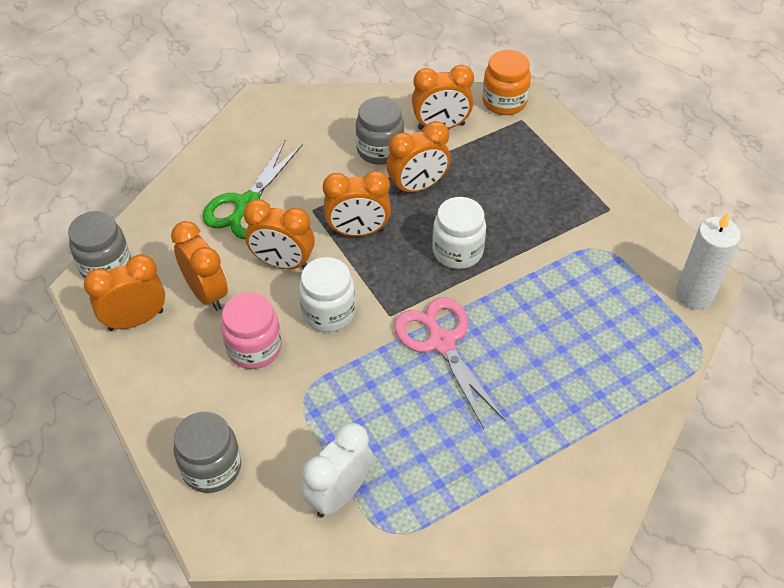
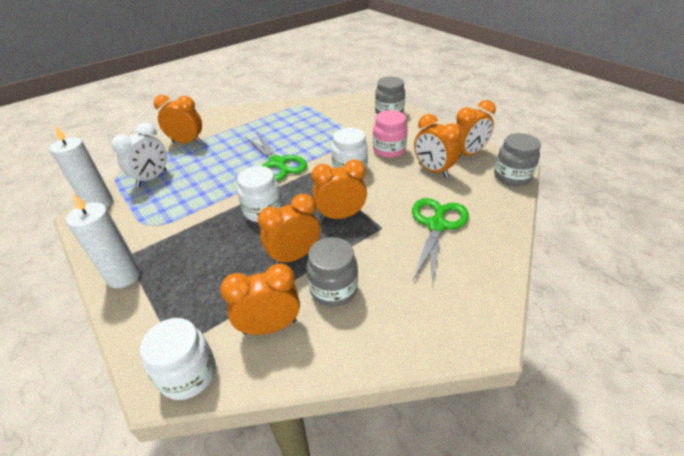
camera: 175 degrees right, 10 degrees down
(283, 263) = (390, 191): orange clock -> orange clock (187, 142)
(339, 494) = (327, 112): white clock -> white clock (152, 178)
(441, 342) = (277, 163): pink scissors -> green scissors
(504, 102) = (188, 374): orange jar -> white jar
(600, 186) = (124, 276): none -> white candle

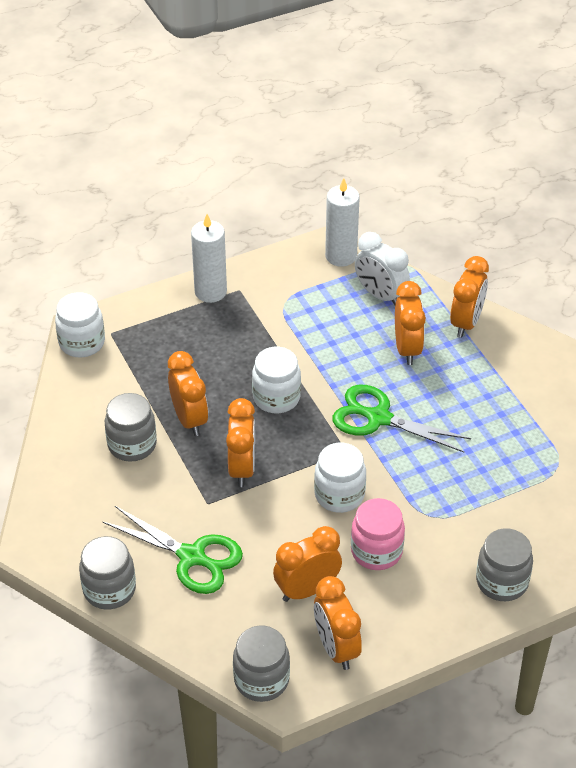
camera: 100 degrees right, 5 degrees up
(270, 326) = (107, 394): orange clock -> orange clock (407, 349)
(277, 163) = (379, 418): green scissors -> green scissors turned 45 degrees clockwise
(496, 265) = (109, 589): none -> grey jar

